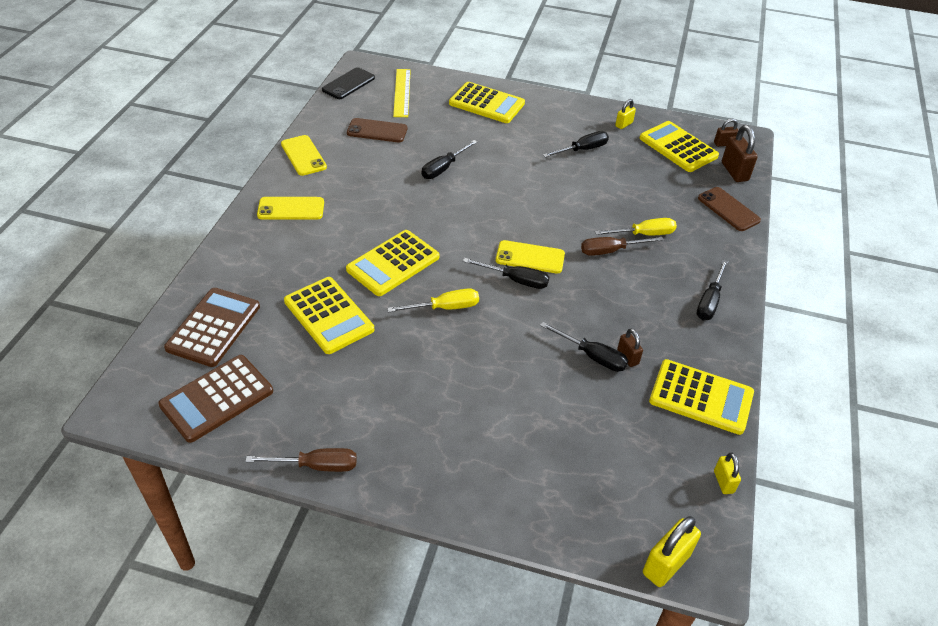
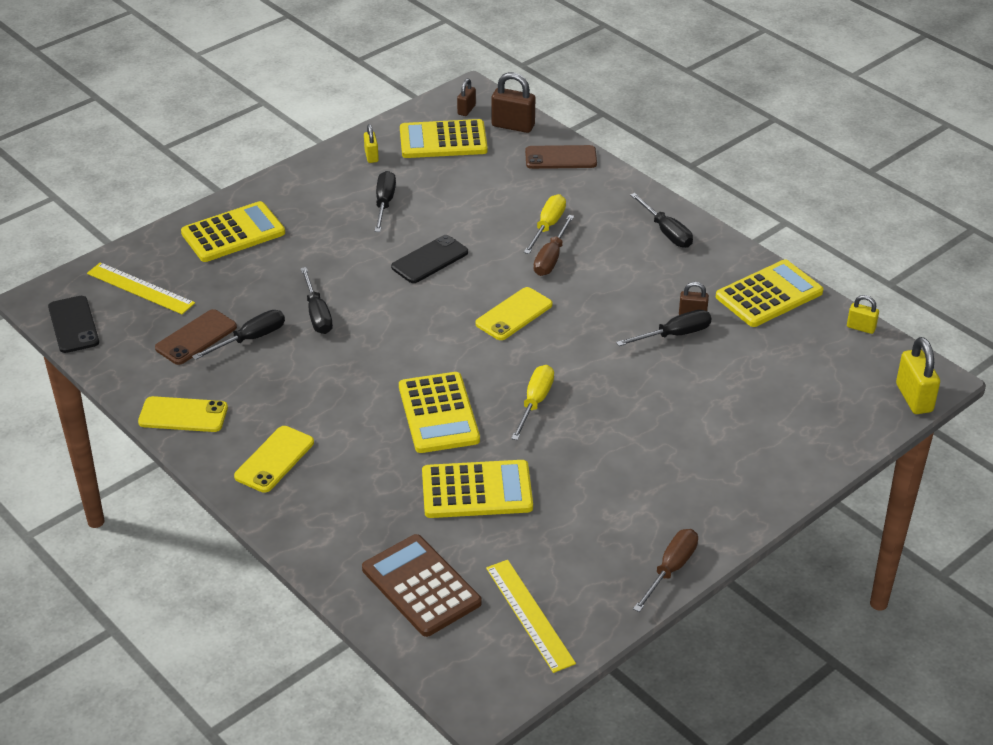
camera: 55 degrees left, 5 degrees down
(217, 398) = (529, 615): brown calculator -> yellow ruler
(515, 280) = (537, 338): black screwdriver -> black screwdriver (250, 339)
(546, 193) = (430, 260): none -> black phone

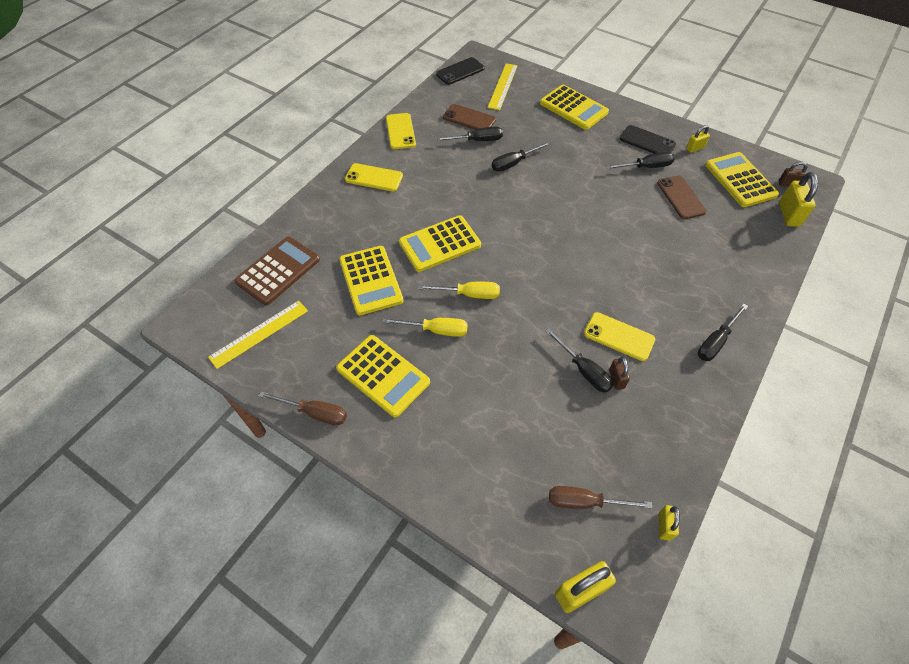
camera: 75 degrees right, 15 degrees up
(250, 339) = (477, 140): black screwdriver -> black screwdriver turned 45 degrees counterclockwise
(430, 260) = (597, 204): black phone -> black phone (647, 142)
(513, 126) = (789, 215): brown padlock -> yellow padlock
(514, 314) = (560, 262): yellow phone -> yellow phone (619, 336)
(547, 226) = (675, 261): yellow screwdriver -> yellow screwdriver (436, 330)
(551, 258) = (638, 271): brown screwdriver -> brown screwdriver (585, 502)
(561, 158) = (768, 252): brown phone -> brown phone (681, 197)
(769, 295) = (672, 436): yellow calculator -> yellow calculator (383, 375)

